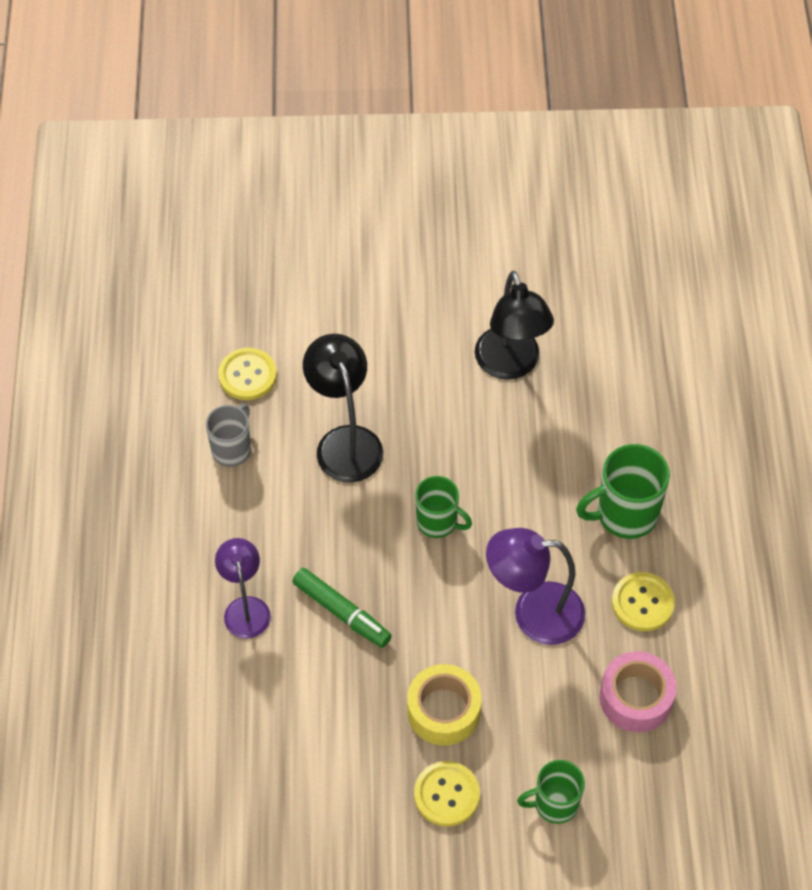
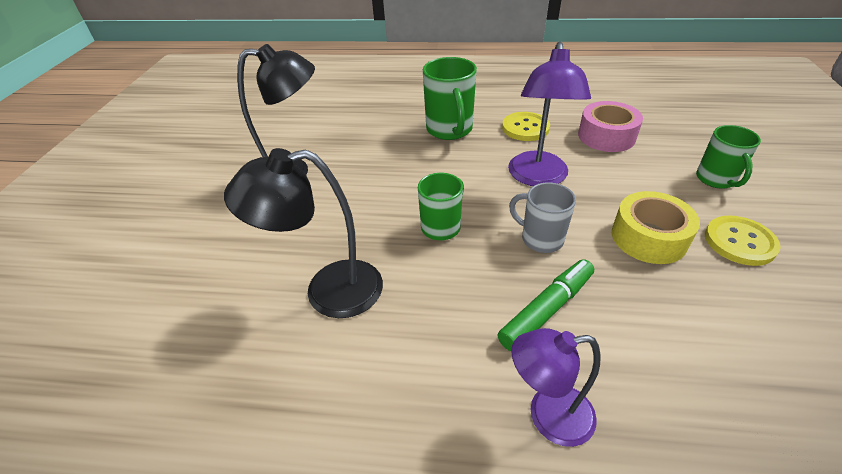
camera: 80 degrees left, 15 degrees down
(232, 449) = (296, 416): grey mug -> grey mug (540, 239)
(247, 375) = (189, 387): yellow button -> none

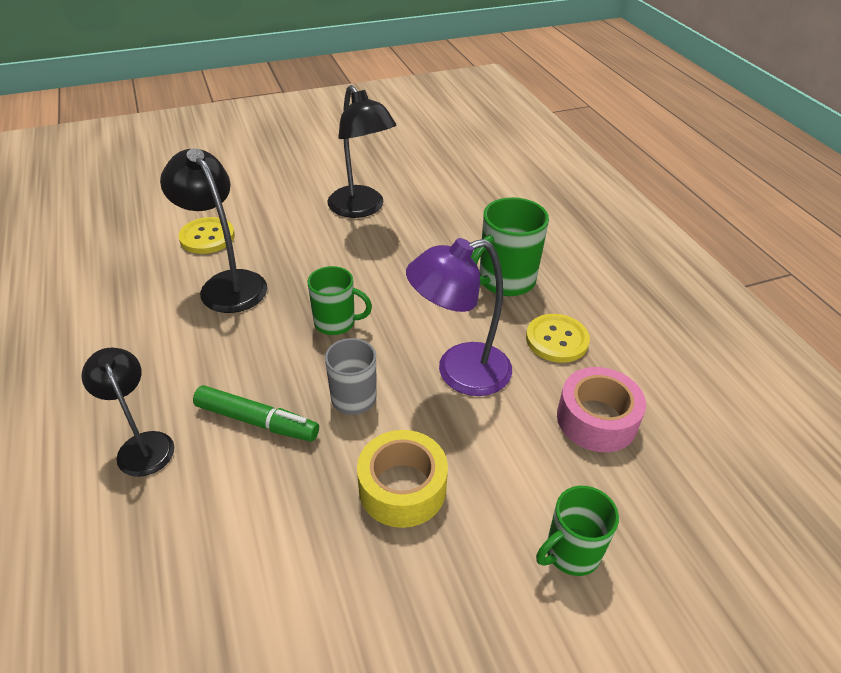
camera: 60 degrees right, 0 degrees up
(548, 416) = (142, 445): purple lamp -> black lamp
(739, 242) = (441, 582): yellow button -> yellow button (207, 237)

